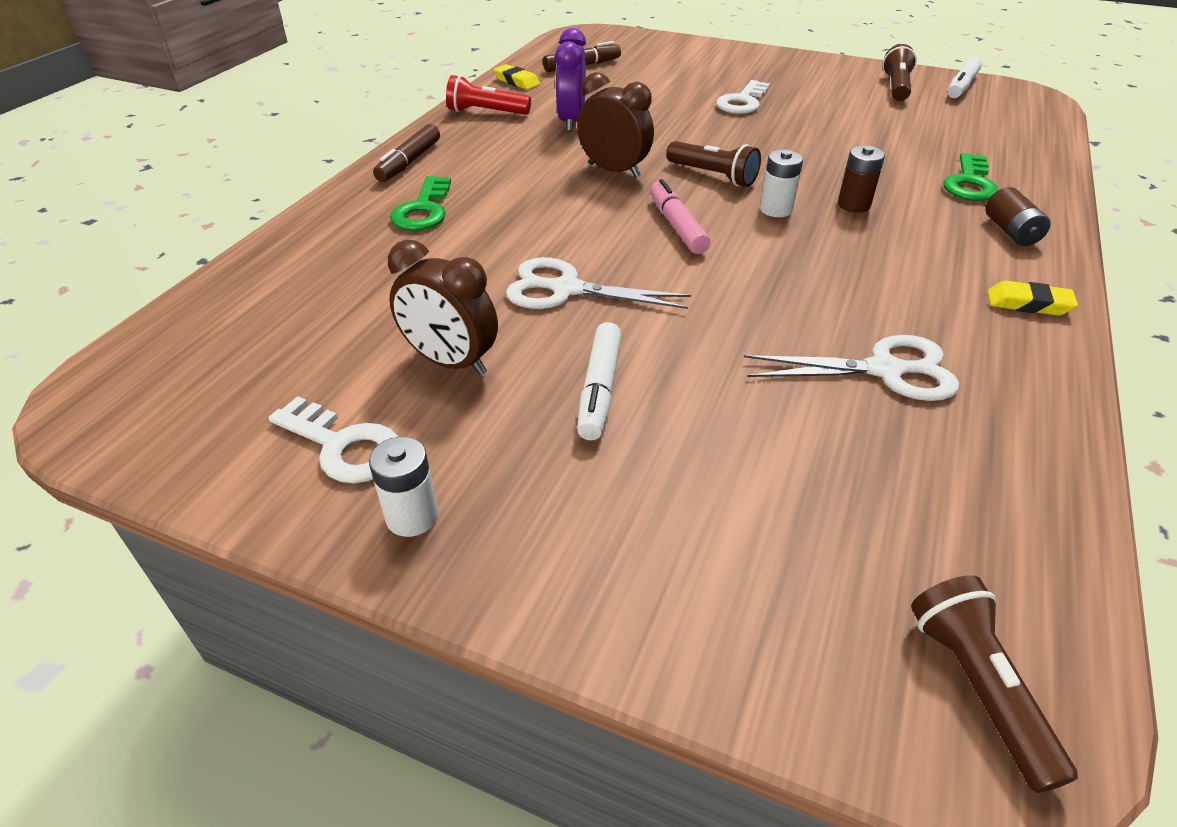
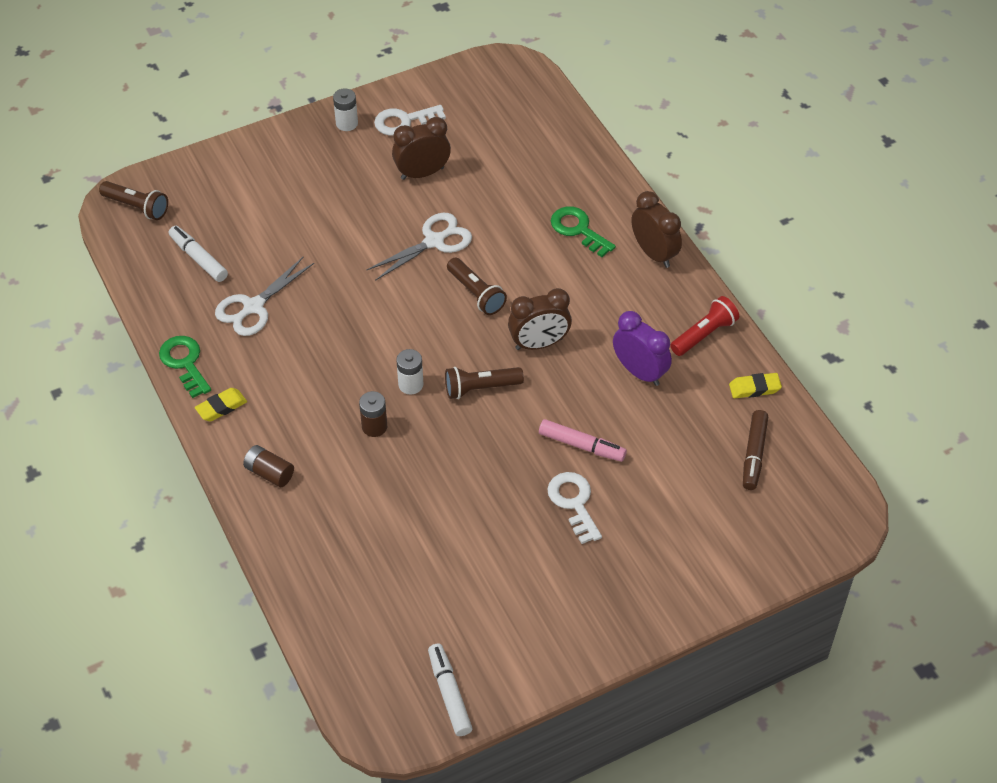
camera: 130 degrees right, 10 degrees up
(409, 162) = (654, 253): brown marker -> brown clock
(599, 389) = (351, 208): white marker -> white marker (198, 258)
(677, 226) = (443, 325): pink marker -> pink marker (581, 446)
(896, 87) = (496, 640): brown flashlight -> brown flashlight (476, 294)
(969, 183) = (329, 514): green key -> green key (184, 363)

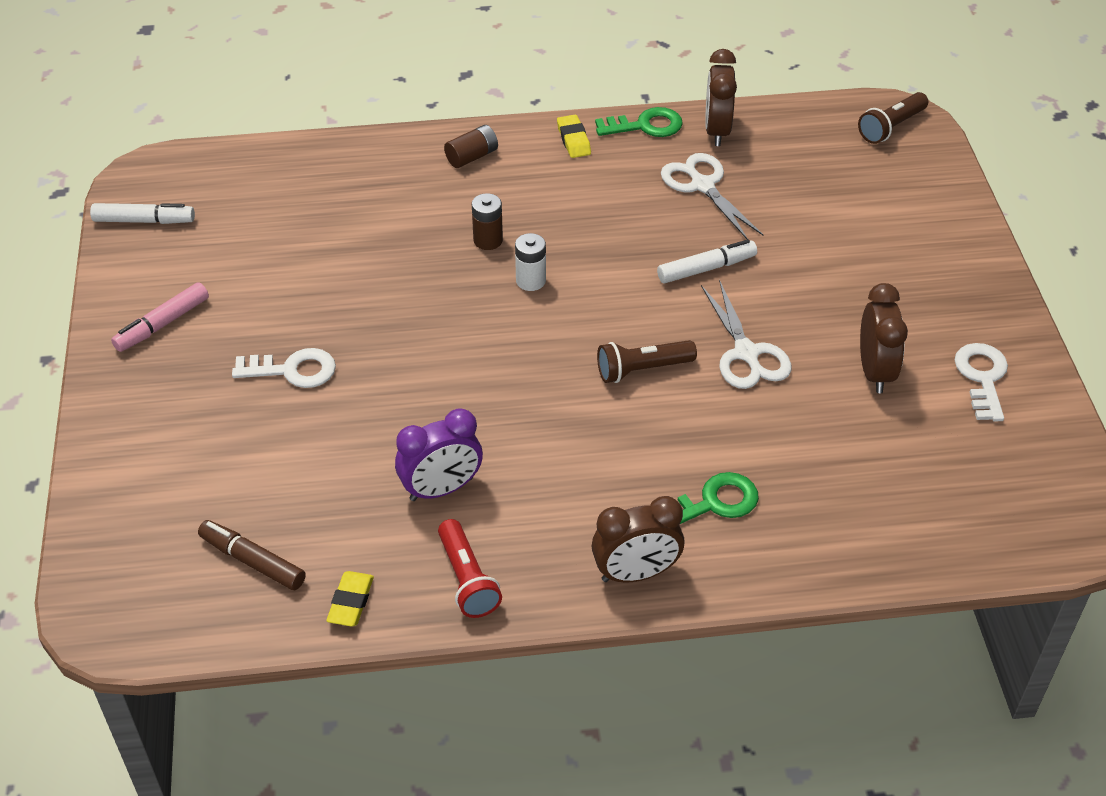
camera: 110 degrees right, 5 degrees down
(198, 258) = (793, 158): white marker -> white marker (706, 268)
(347, 123) = (991, 321): white battery -> none
(480, 388) = (495, 336): brown flashlight -> none
(539, 344) = (535, 405): brown clock -> brown clock (716, 131)
(581, 446) = (364, 400): pink marker -> pink marker (162, 324)

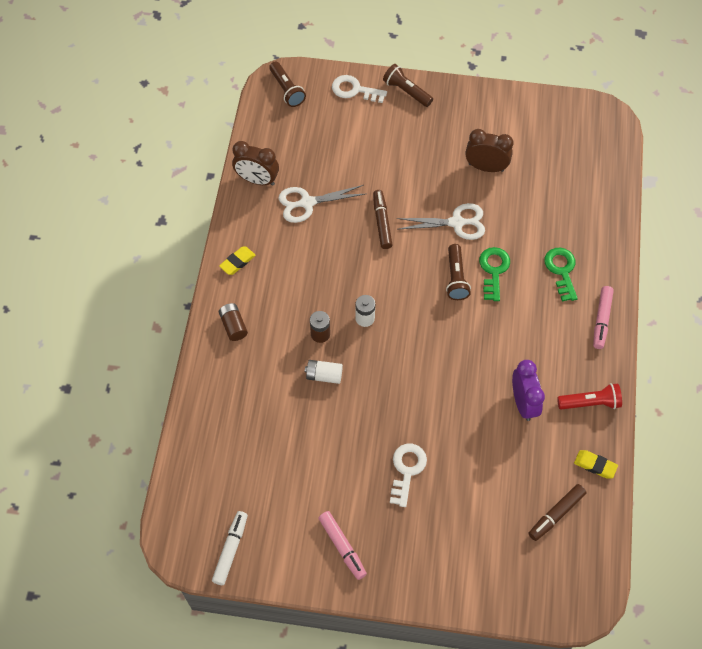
camera: 75 degrees left, 15 degrees up
(422, 256) = (324, 375): none -> white battery
(573, 140) = (237, 262): yellow eraser -> yellow eraser turned 45 degrees counterclockwise
(636, 573) = (601, 320): brown clock -> pink marker
(645, 126) = (238, 217): green key -> green key (493, 270)
(706, 268) = (382, 222): white marker -> brown marker
(970, 252) = (406, 91): none -> brown flashlight
(982, 377) = (502, 121): white key -> white key (354, 90)

